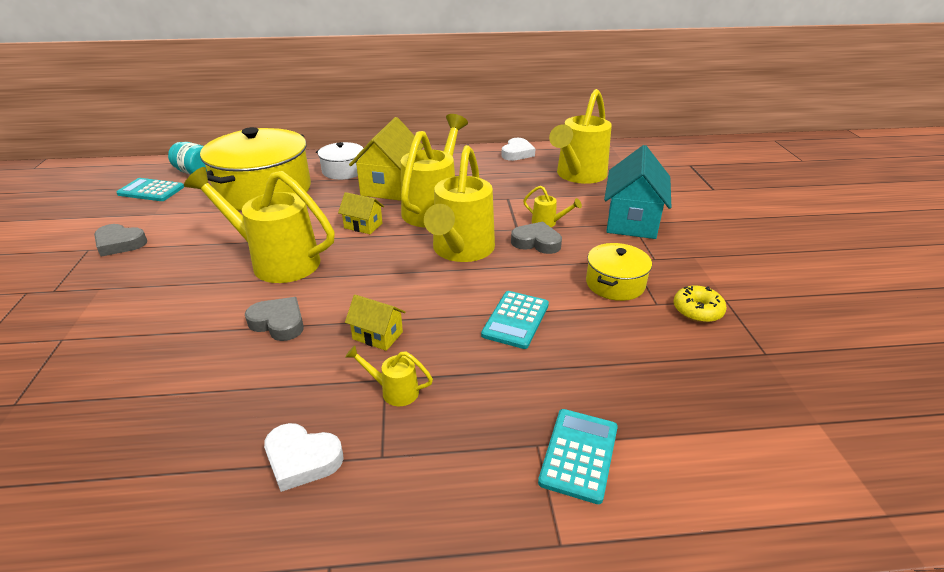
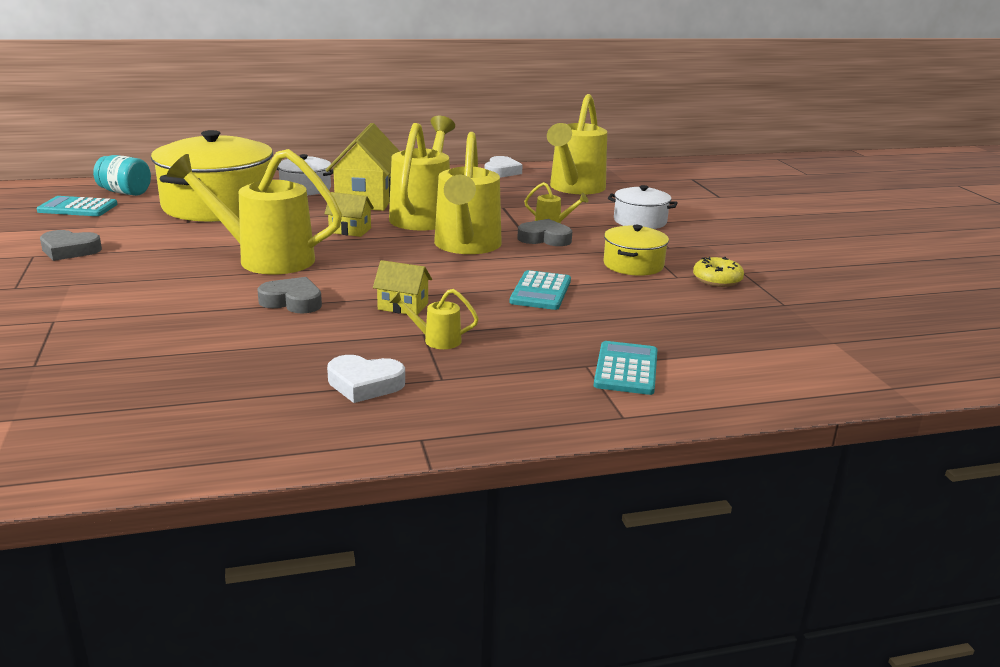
camera: 10 degrees left, 10 degrees down
(632, 221) = (640, 221): turquoise house -> white pot

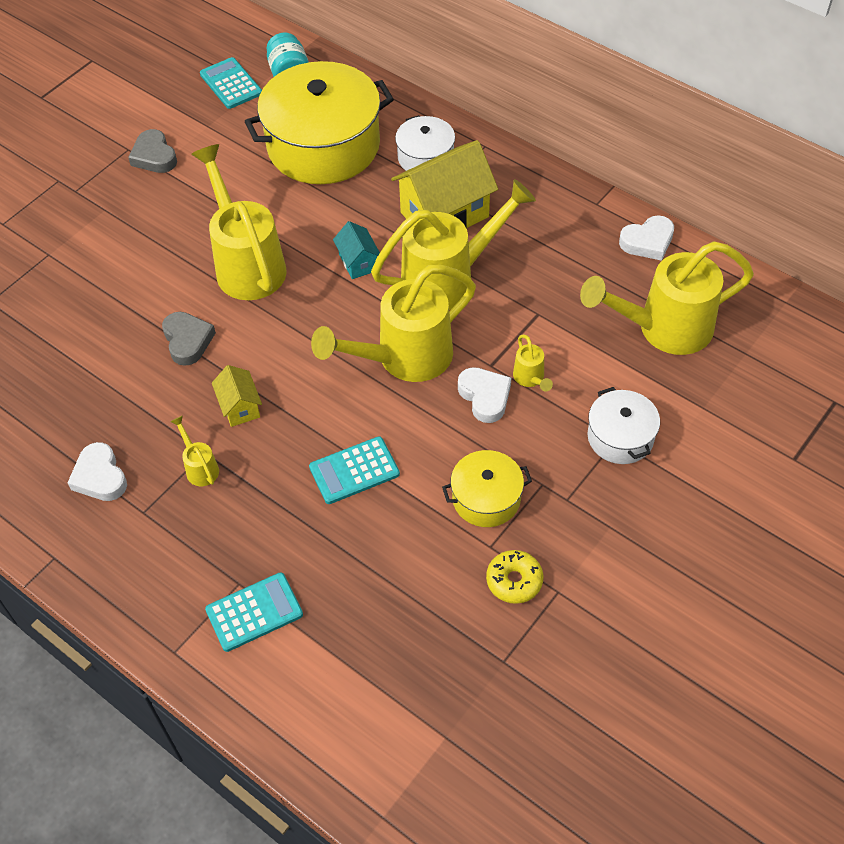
camera: 55 degrees right, 30 degrees up
(350, 230) = (358, 262): yellow house -> turquoise house
(544, 238) = (485, 397): grey heart -> white heart

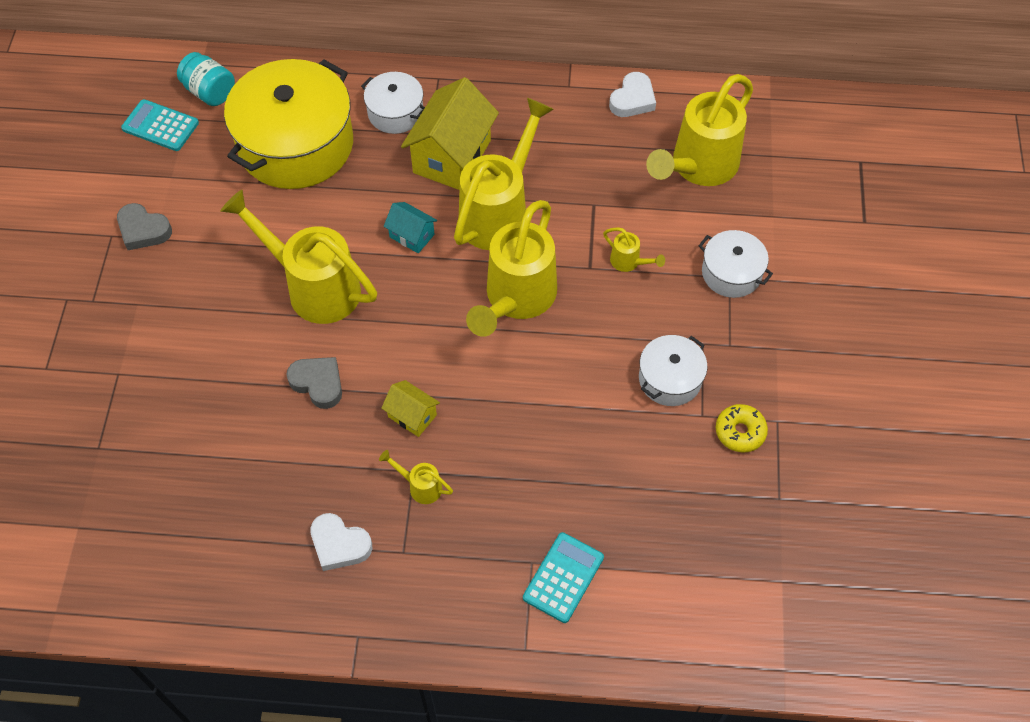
camera: 35 degrees left, 5 degrees up
(354, 471) = (550, 416): turquoise calculator -> none
(485, 397) = (605, 296): white heart -> none
(486, 498) = (670, 379): yellow pot -> white pot

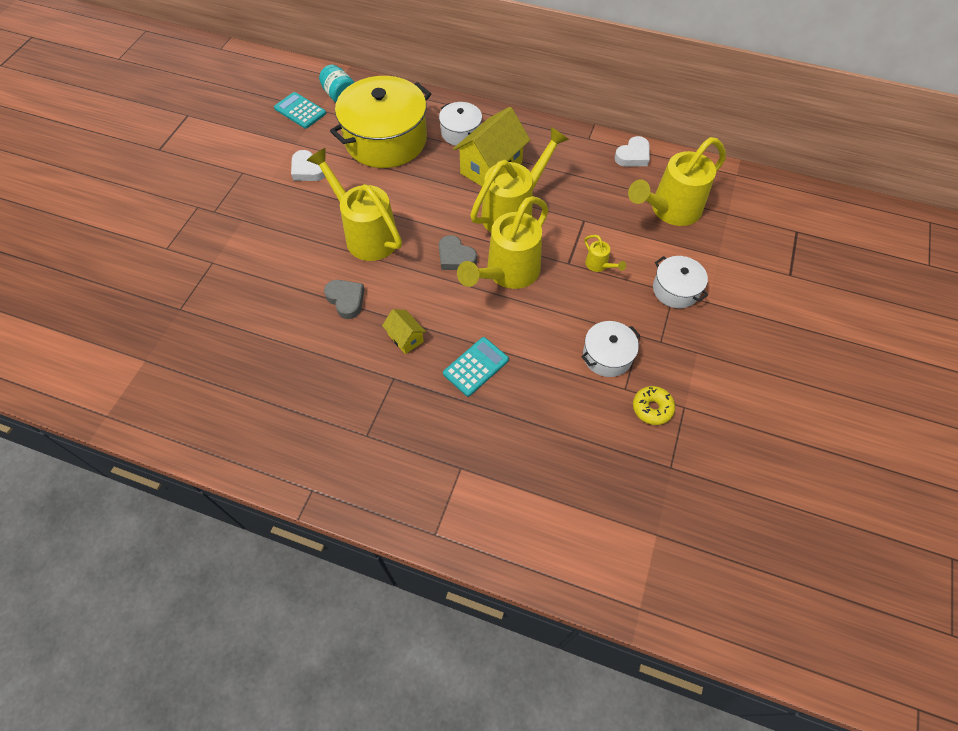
camera: 15 degrees right, 0 degrees up
(143, 230) = (264, 173): grey heart -> grey heart (455, 257)
(339, 544) = (322, 418): white heart -> white heart (308, 170)
(412, 236) = (446, 214): turquoise house -> none
(420, 486) = (395, 390): yellow watering can -> none
(563, 577) = (481, 486): turquoise calculator -> turquoise calculator (476, 367)

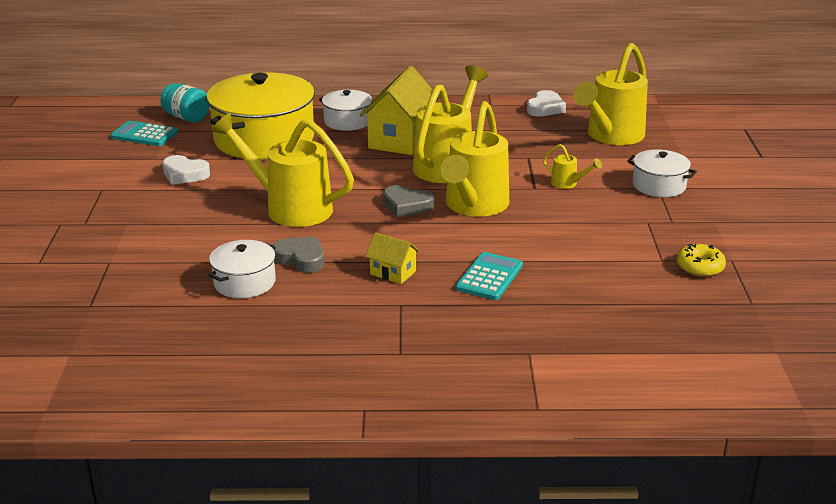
camera: 20 degrees left, 30 degrees down
(607, 356) = (625, 242): white pot -> white pot (244, 282)

